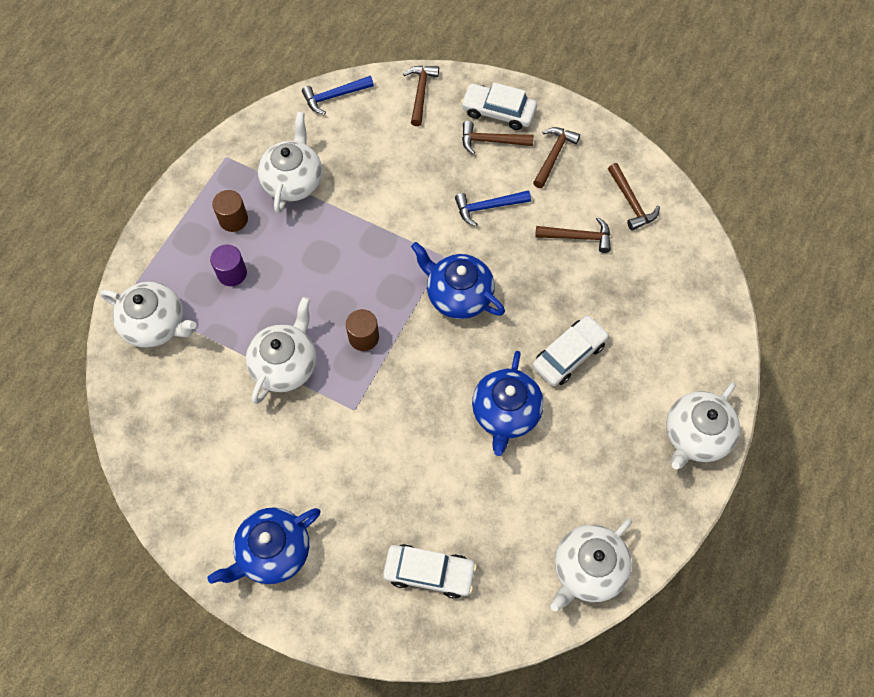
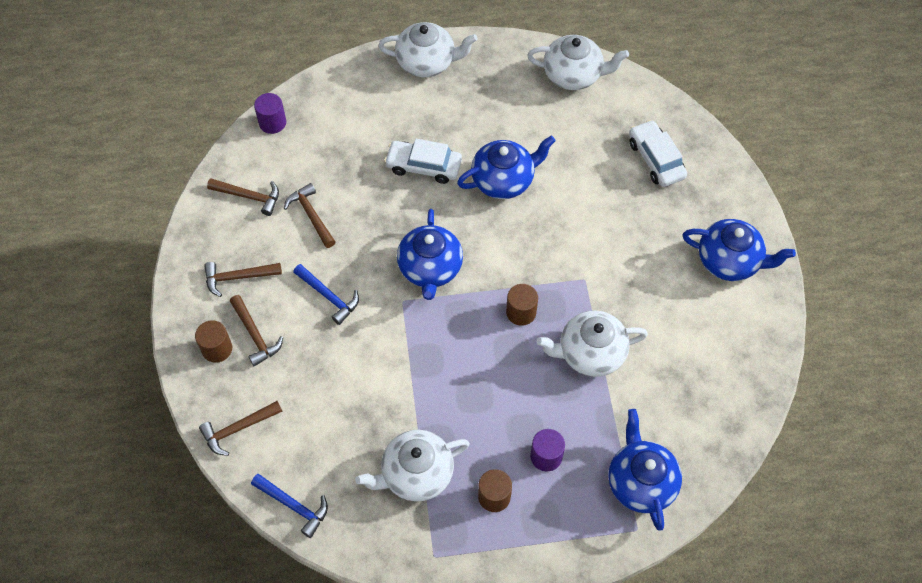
camera: 125 degrees left, 5 degrees down
(156, 324) = (640, 482): white teapot -> blue teapot
(498, 111) = (217, 349): white car -> brown cylinder
(631, 202) = (249, 196): brown hammer -> brown hammer turned 75 degrees clockwise
(703, 261) = (272, 123): none -> purple cylinder

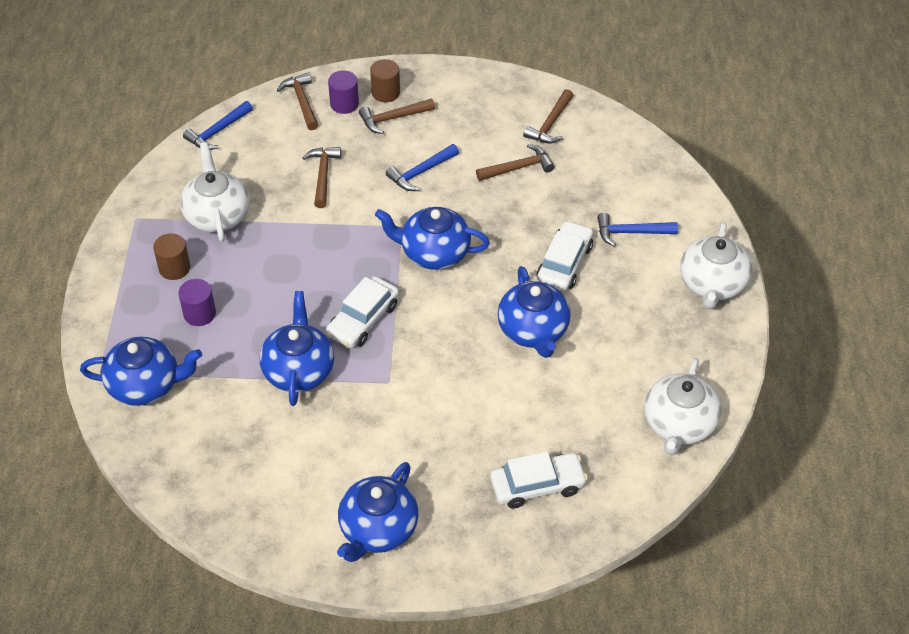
camera: 100 degrees right, 10 degrees down
(238, 277) = (458, 111): brown hammer -> brown hammer (323, 175)
(272, 123) = (641, 147): purple cylinder -> purple cylinder (344, 104)
(379, 122) = (631, 232): none -> blue hammer
(521, 312) = (363, 319): brown cylinder -> white car
(590, 353) = (299, 370): white teapot -> blue teapot

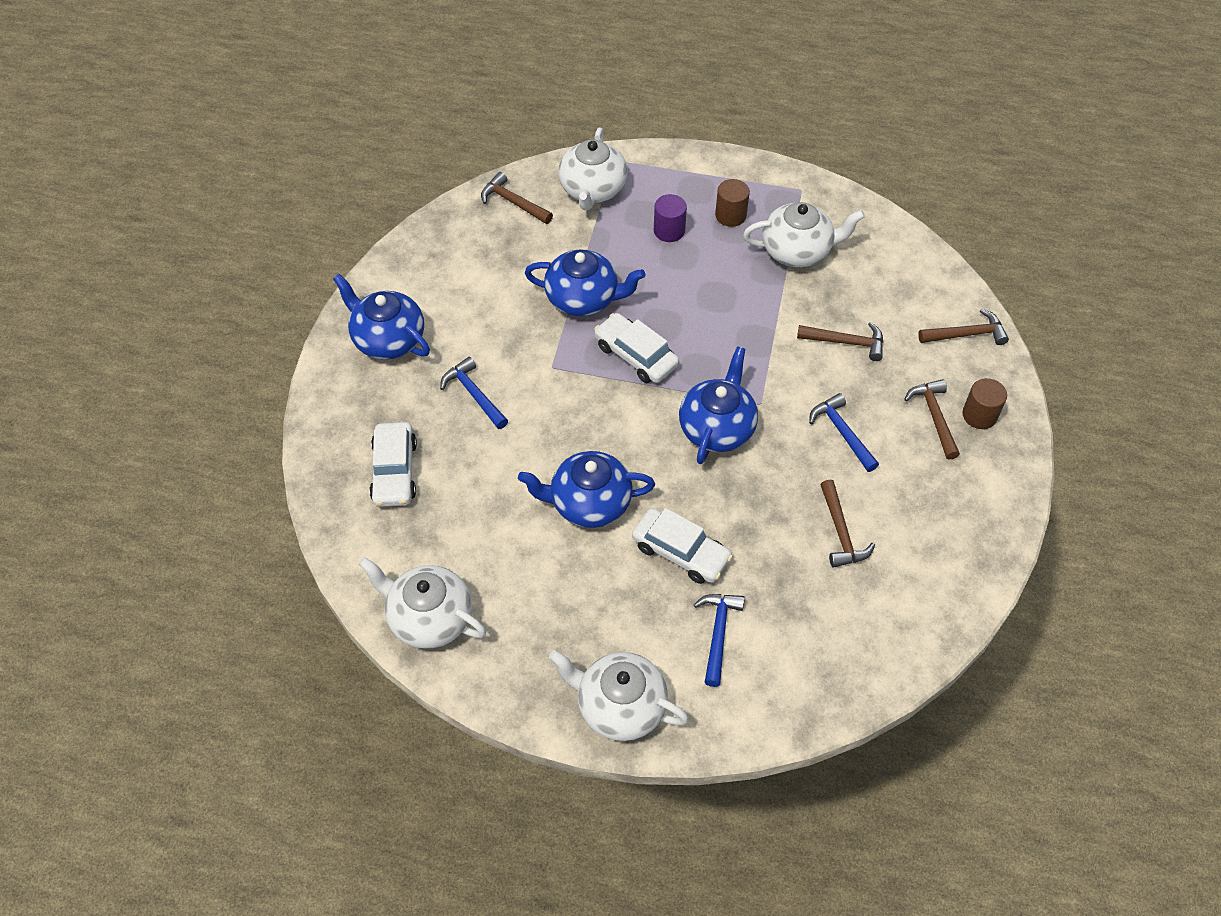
camera: 100 degrees right, 5 degrees up
(145, 385) = (593, 190): blue teapot -> white teapot
(218, 131) = (921, 258): blue hammer -> blue hammer (474, 394)
(344, 104) = (961, 373): purple cylinder -> none
(550, 124) = (915, 581): brown hammer -> brown hammer (513, 202)

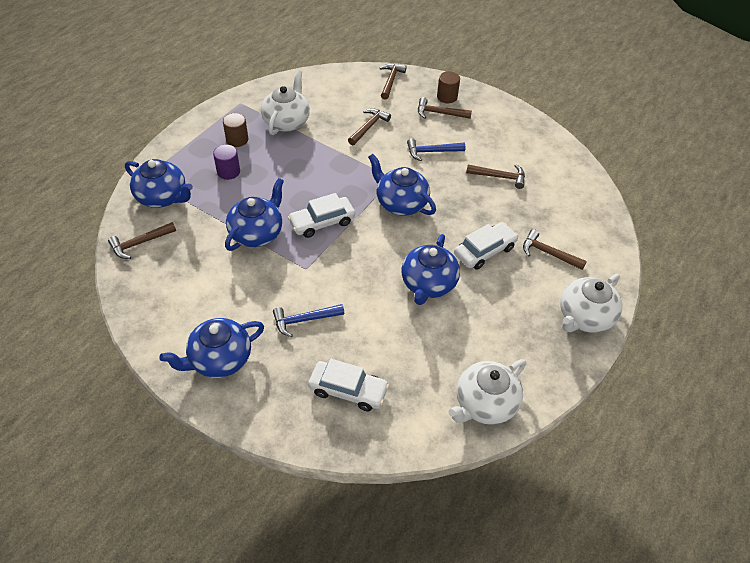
camera: 70 degrees left, 5 degrees down
(593, 190) = (162, 197): white teapot -> blue teapot
(718, 634) = (548, 253): blue hammer -> brown hammer

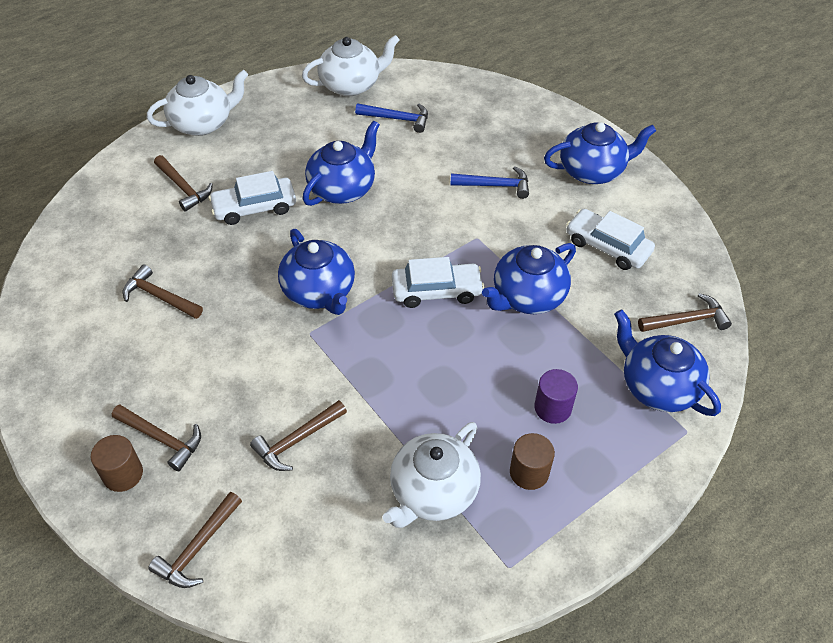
camera: 160 degrees left, 0 degrees up
(348, 390) = (471, 120): white car -> white car (607, 246)
(432, 152) = (225, 363): blue hammer -> blue hammer (397, 119)

